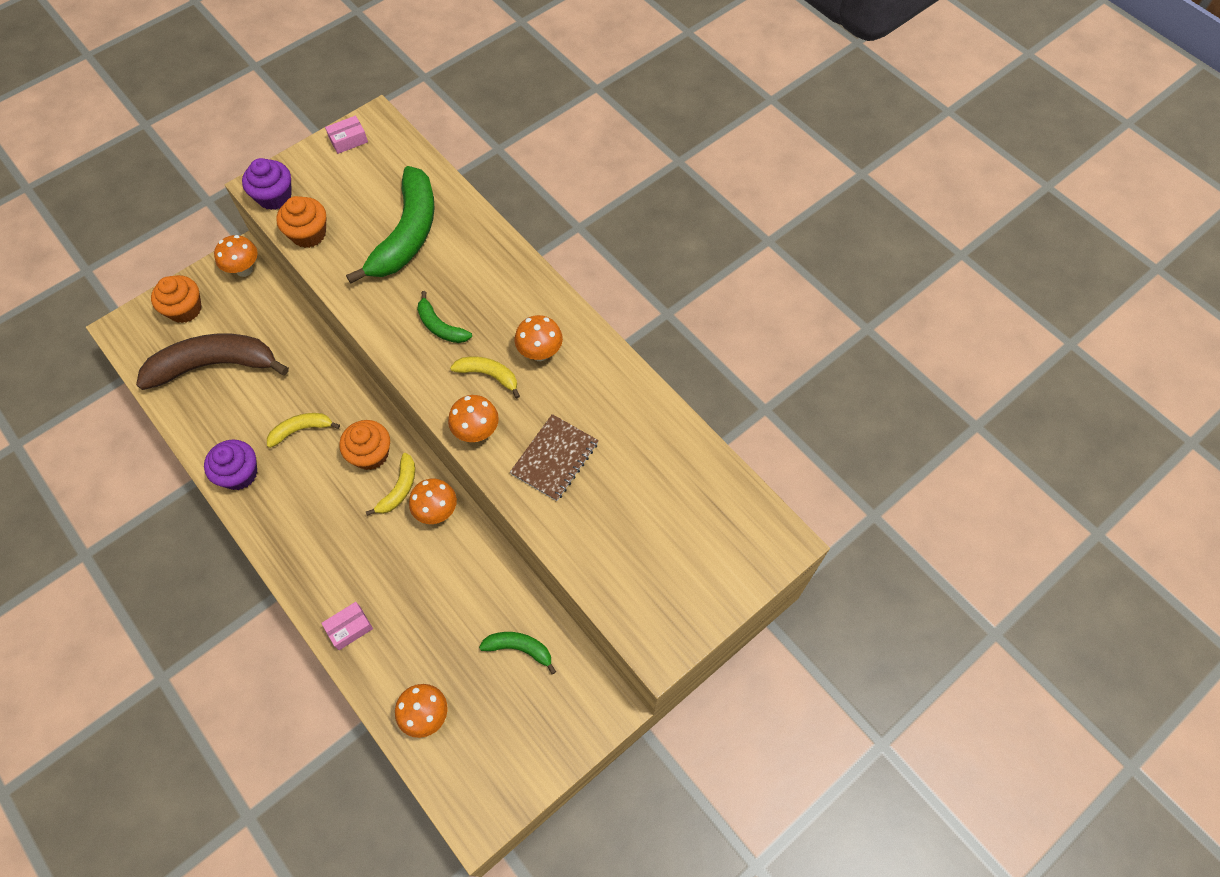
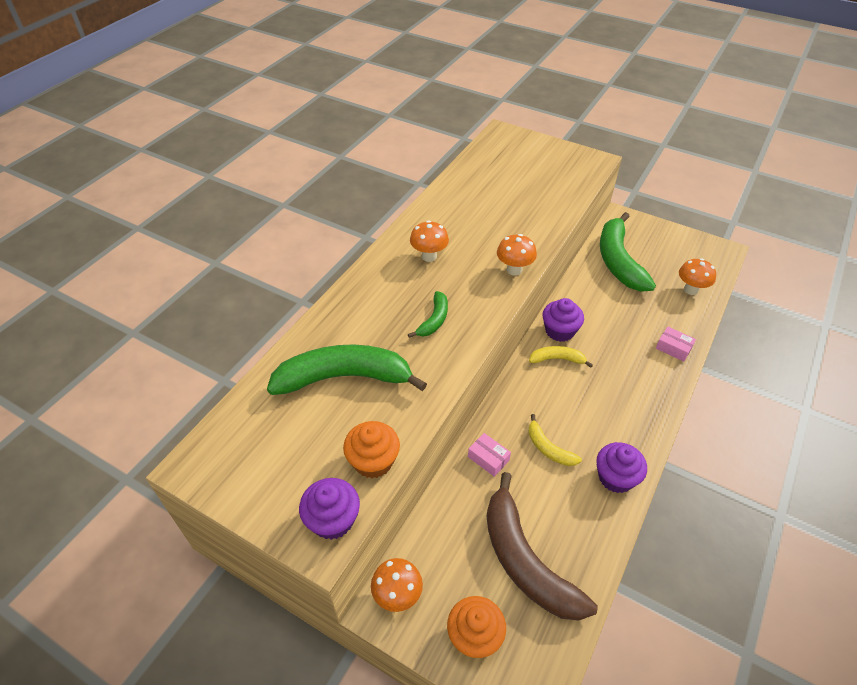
camera: 110 degrees left, 15 degrees down
(348, 140) = (227, 480): pink box -> pink box (488, 458)
(371, 454) = (540, 389): orange cupcake -> none
(437, 511) = (559, 331): orange mushroom -> purple cupcake
(488, 375) = (463, 278): yellow banana -> none
(519, 648) = (618, 261): green banana -> green banana, size x2.08
(555, 458) = (509, 227): brown notebook -> none

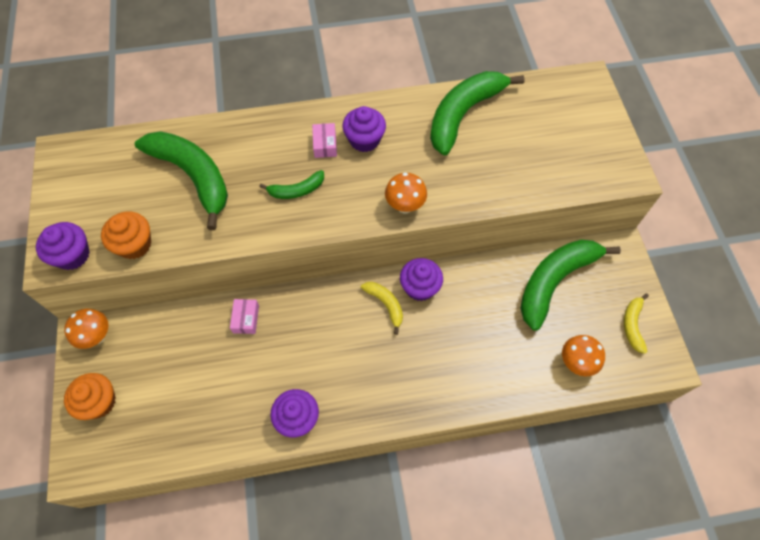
camera: 50 degrees right, 15 degrees up
(429, 256) = (364, 140): orange mushroom -> purple cupcake
(465, 197) = (463, 114): none -> green banana
(525, 561) = (176, 399): brown banana -> none
(548, 448) = (288, 354): yellow banana -> yellow banana (632, 325)
(673, 348) = (482, 387): pink box -> pink box (325, 145)

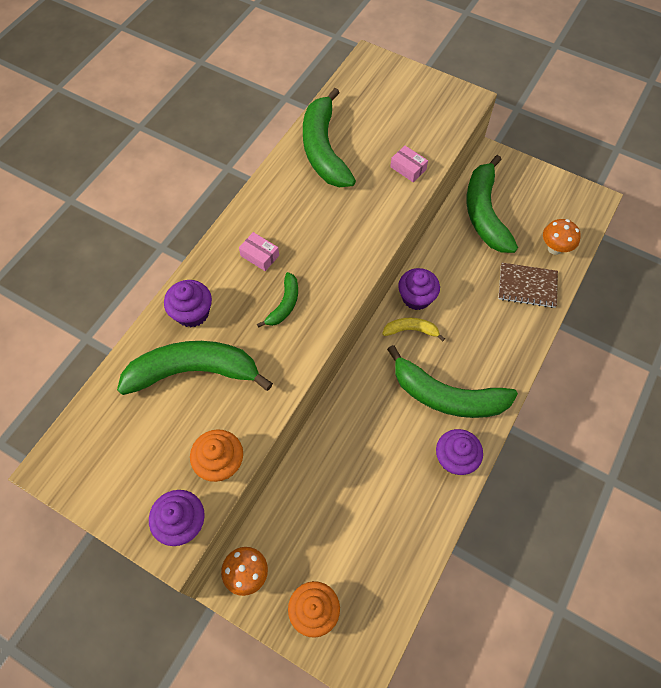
camera: 50 degrees left, 0 degrees up
(246, 319) = (336, 438): pink box -> pink box (408, 168)
(349, 373) = (447, 396): none -> green banana
(364, 140) = (282, 226): purple cupcake -> purple cupcake (192, 313)
(405, 206) = (369, 243): orange mushroom -> none
(513, 366) = (527, 286): none -> brown notebook
(632, 325) = (554, 196): yellow banana -> none

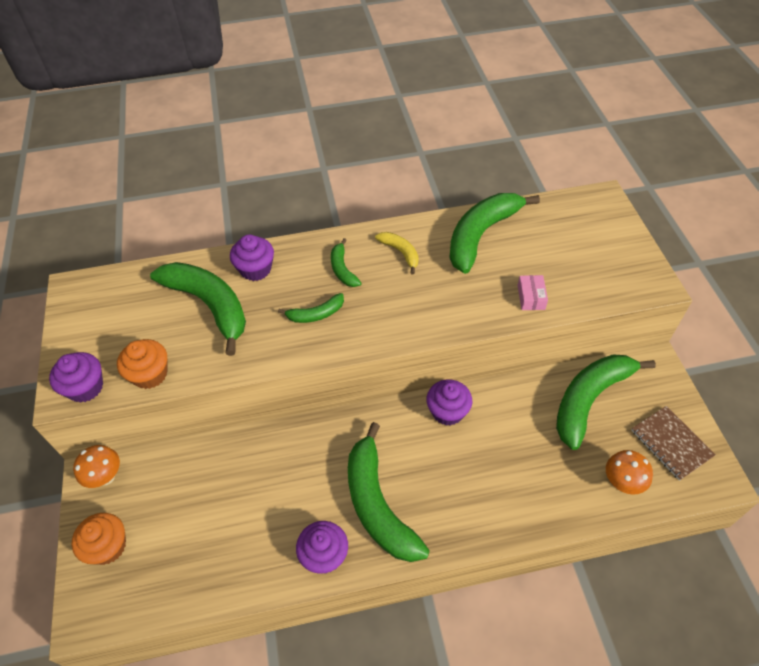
camera: 50 degrees right, 10 degrees down
(260, 255) = (343, 269): pink box -> green banana
(411, 330) = (412, 430): yellow banana -> yellow banana (400, 252)
(527, 286) = (554, 489): brown notebook -> brown notebook (671, 443)

